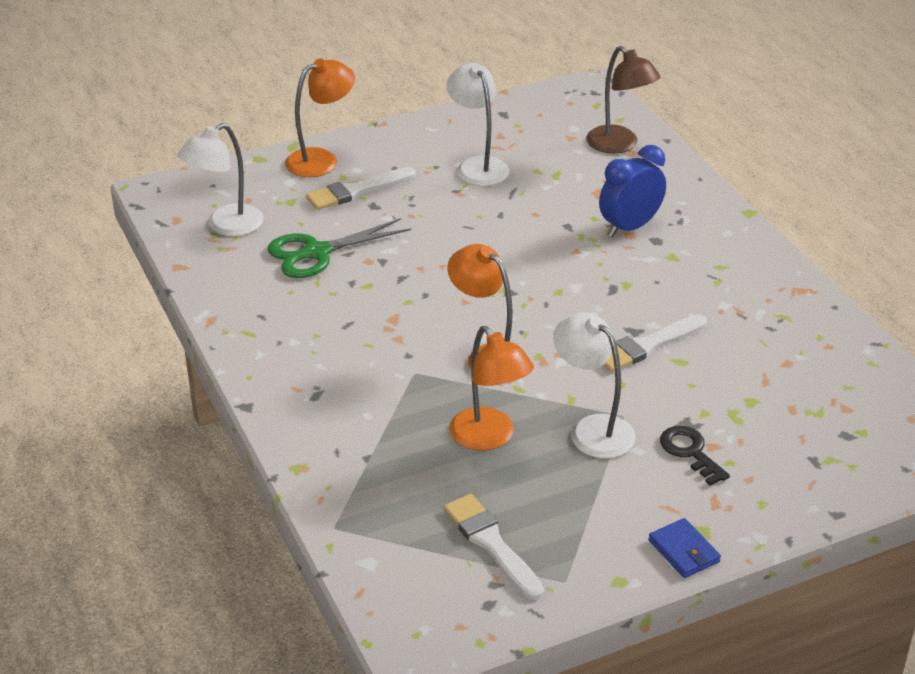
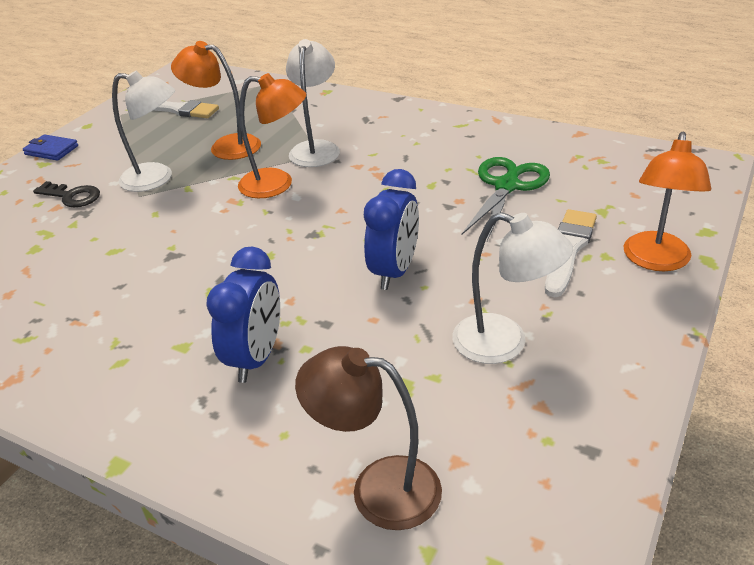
camera: 145 degrees right, 0 degrees up
(226, 226) = (607, 169): white lamp -> white lamp (316, 148)
(486, 234) = (394, 271): none -> blue clock
(647, 345) = (151, 249): white brush -> none

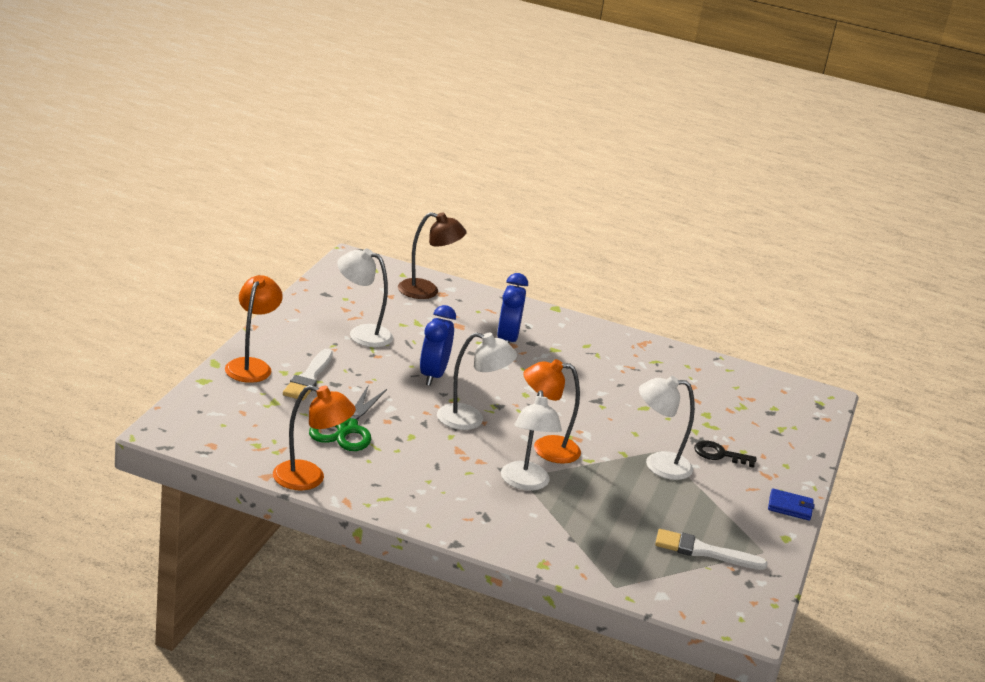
camera: 165 degrees right, 10 degrees down
(226, 146) = (616, 495): orange lamp -> orange lamp (309, 479)
(356, 211) = (470, 419): none -> white lamp

